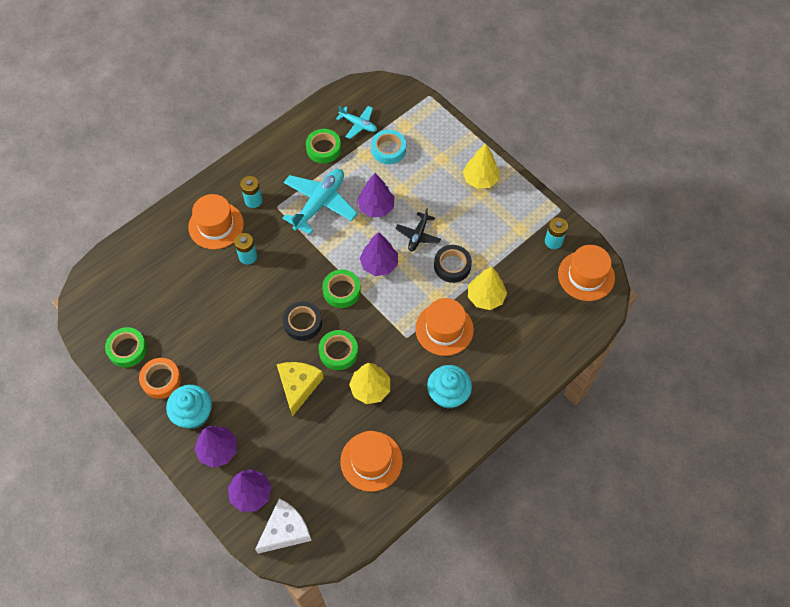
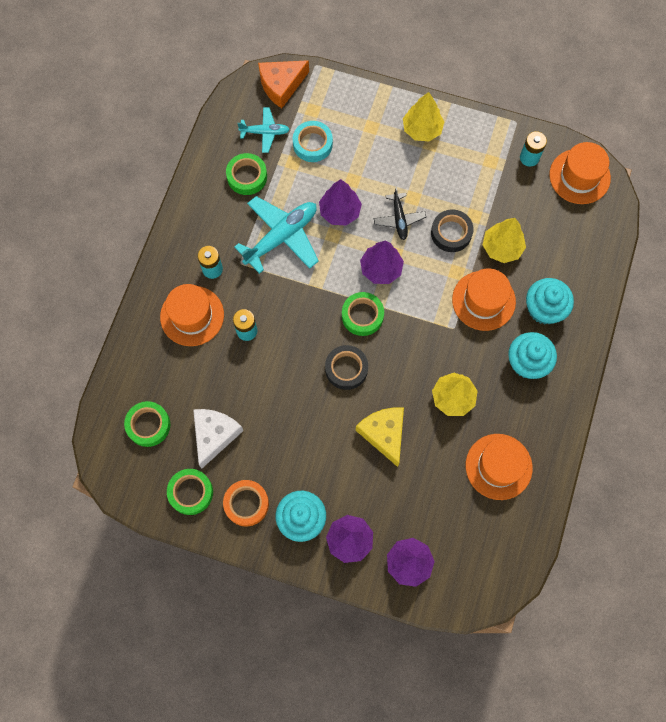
camera: 30 degrees left, 10 degrees up
(285, 530) = (463, 578): white cheese -> white cheese (214, 435)
(320, 203) = (281, 237): turquoise plane -> turquoise plane turned 45 degrees clockwise
(338, 352) = (399, 378): green tape -> green tape (148, 425)
(393, 98) = (281, 85): none -> orange cheese
(489, 361) = (544, 309): none -> turquoise cupcake

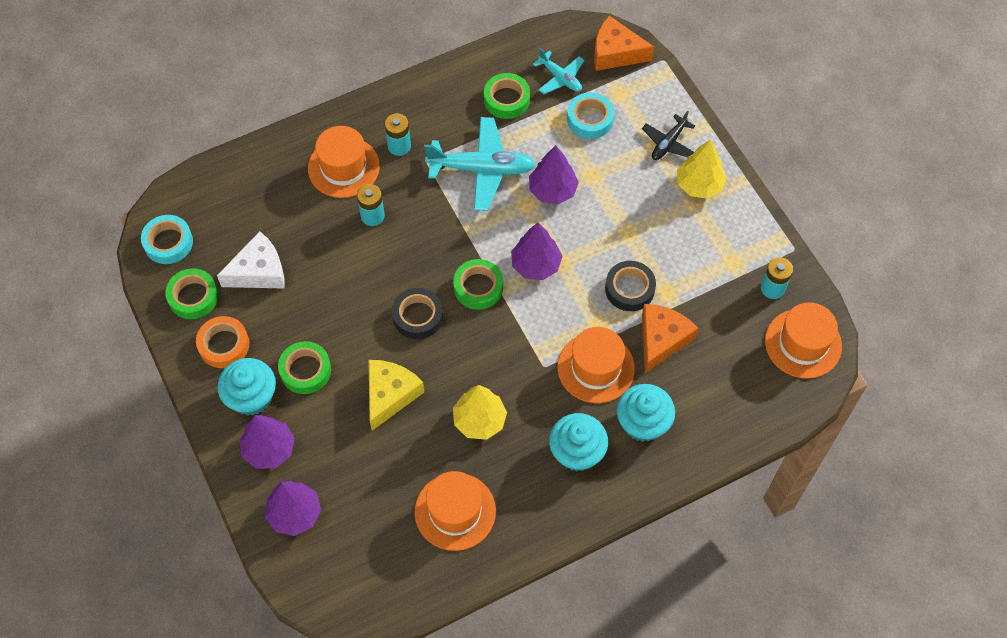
camera: 45 degrees right, 10 degrees down
(132, 473) = (168, 242): none -> turquoise tape
(148, 425) = (219, 218): green tape -> green tape (305, 370)
(399, 219) = (596, 239): black plane -> black plane (668, 143)
(502, 247) = (661, 339): yellow tree -> orange cheese

